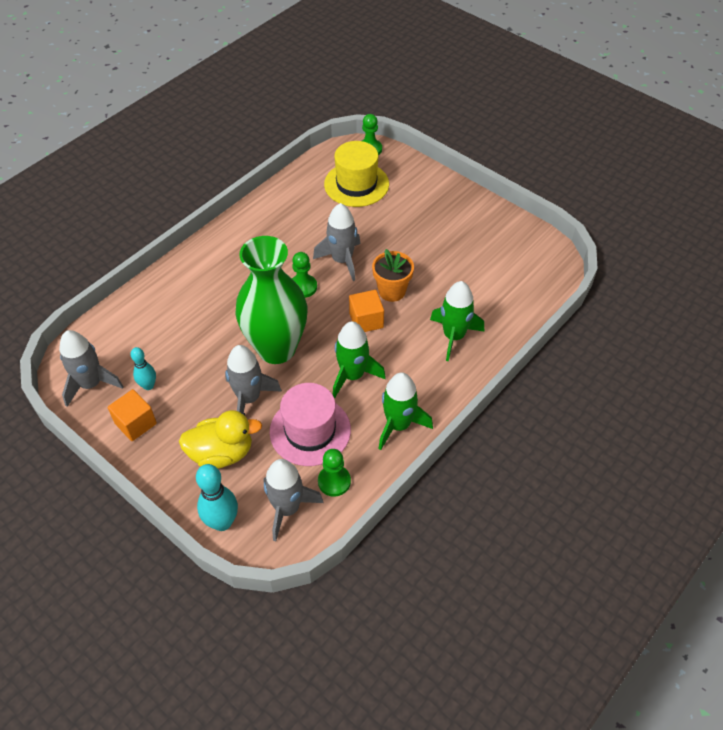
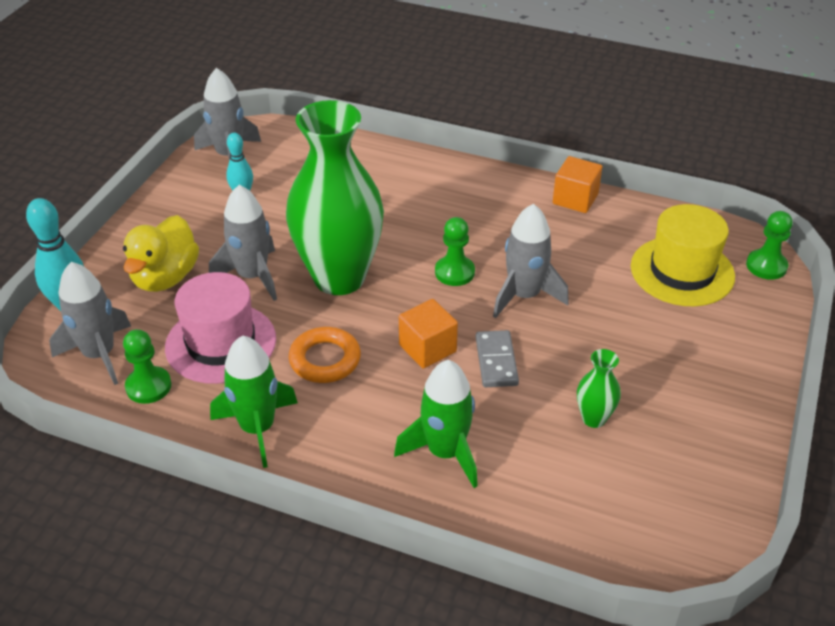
camera: 70 degrees right, 10 degrees down
(135, 423) = (187, 202): orange cube -> orange cube (575, 199)
(222, 453) = (165, 277): yellow duck -> yellow duck turned 45 degrees clockwise
(352, 375) = (325, 360): green rocket -> orange ring
(392, 291) = (496, 361): orange flower pot -> grey domino
(454, 263) = (594, 418): none -> green vase

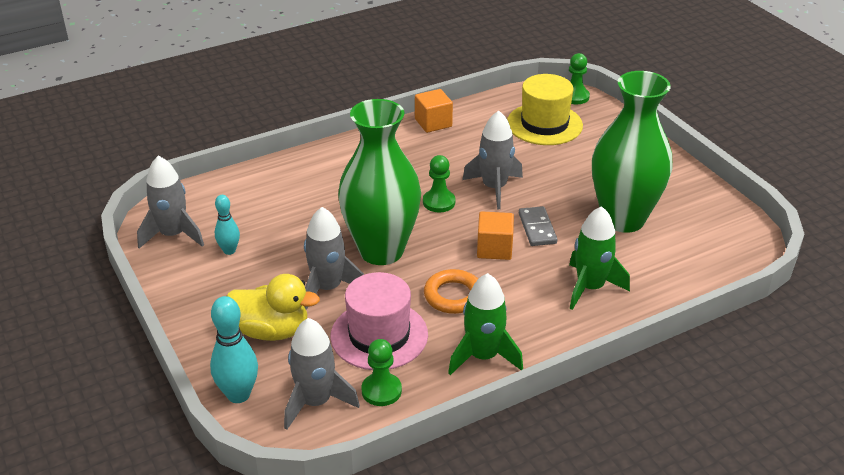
camera: 50 degrees left, 5 degrees down
(165, 277) = (272, 331): yellow duck -> yellow duck turned 45 degrees counterclockwise
(496, 361) = (537, 228): grey domino -> grey domino turned 45 degrees clockwise
(594, 418) = (623, 219): green vase -> green vase, size x2.48

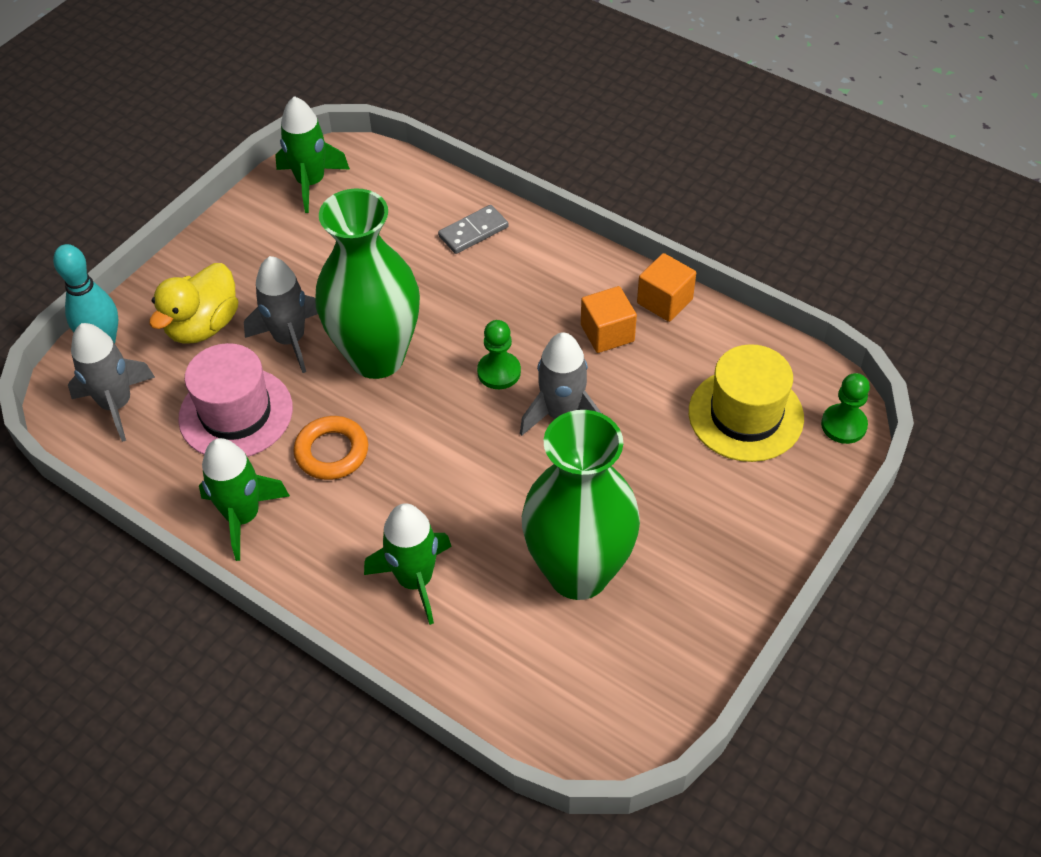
camera: 65 degrees right, 15 degrees up
(173, 235) = (311, 183): grey rocket -> green rocket
(229, 250) = (309, 236): turquoise bowling pin -> none
(272, 331) = (203, 326): yellow duck -> yellow duck turned 45 degrees clockwise
(381, 391) = (153, 449): green pawn -> none
(494, 248) = (439, 458): orange cube -> orange cube (607, 333)
(537, 228) = (503, 487): grey domino -> grey domino (473, 232)

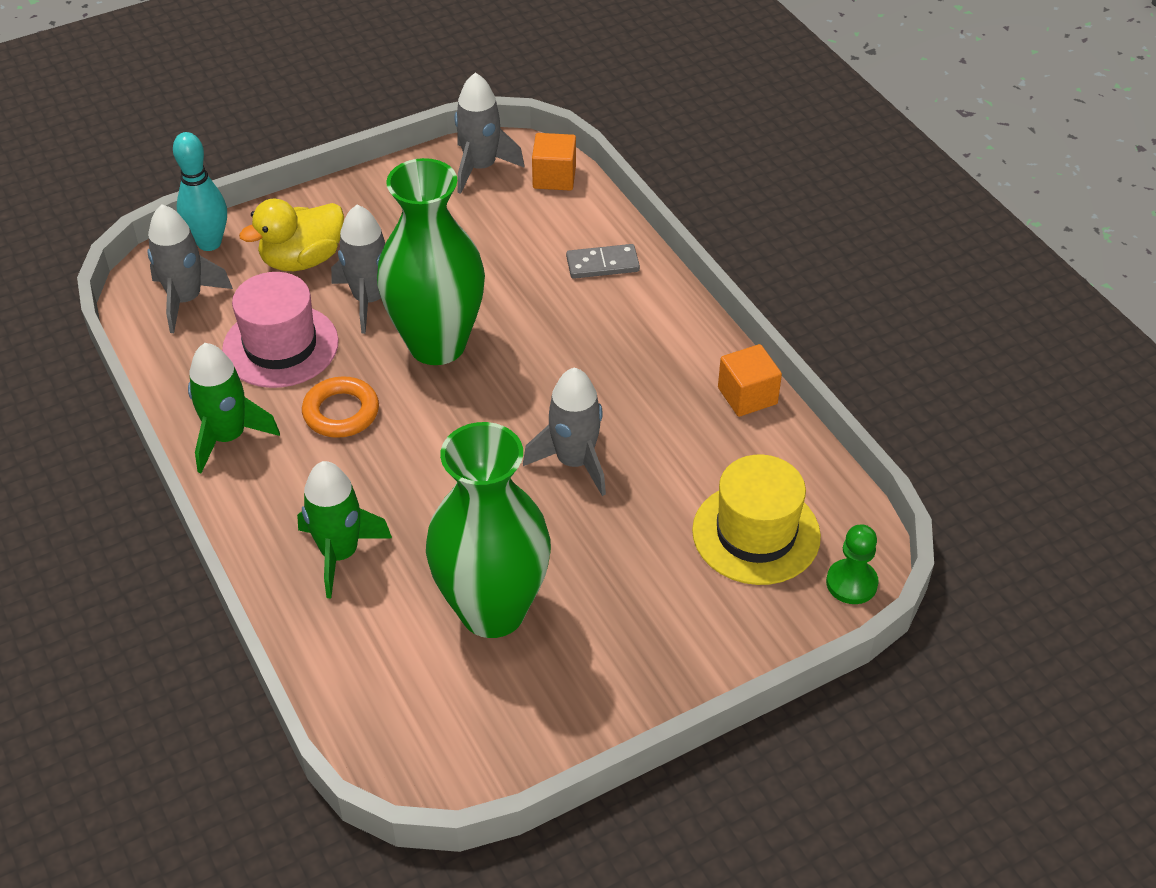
camera: 25 degrees right, 5 degrees down
(311, 183) = (480, 167): green rocket -> grey rocket
(499, 372) = (540, 400): green pawn -> none
(607, 333) = (669, 404): orange cube -> orange cube (554, 177)

